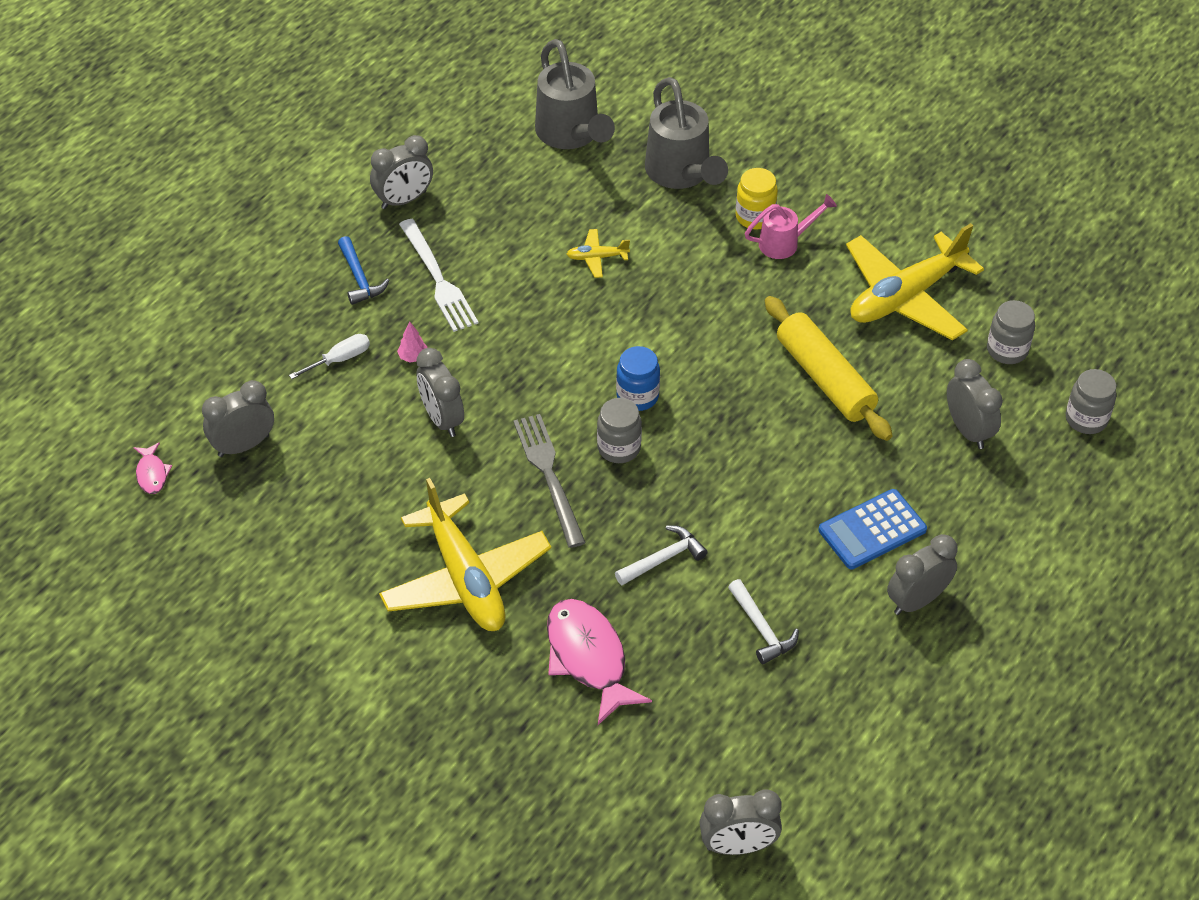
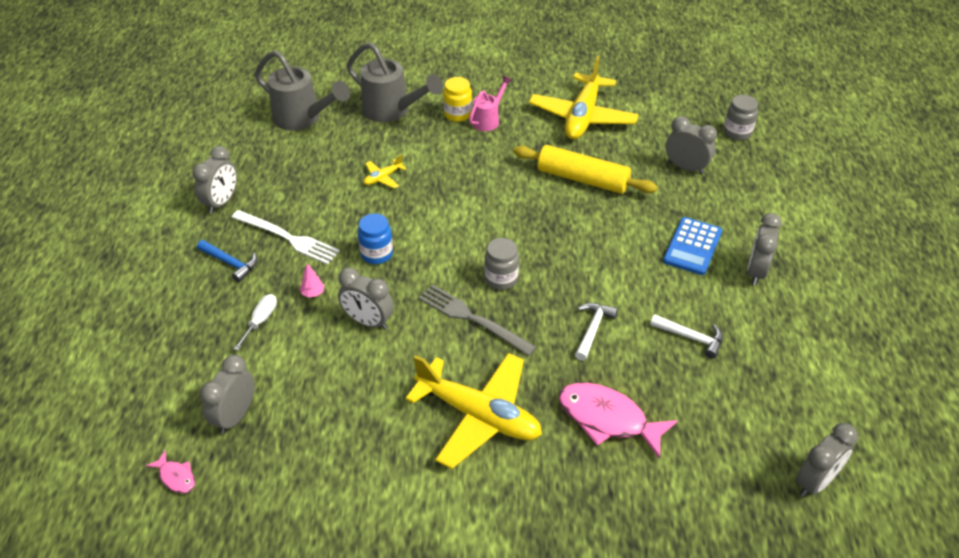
camera: 35 degrees left, 5 degrees down
(637, 396) = (483, 243): blue jar -> blue jar (377, 254)
(1007, 350) = (662, 118): grey jar -> none

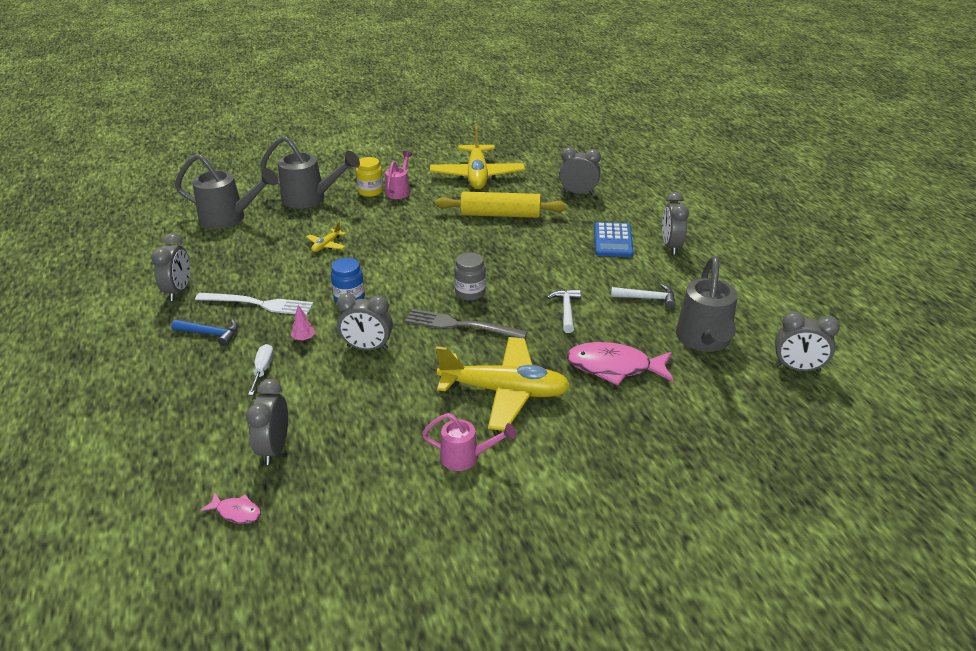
camera: 20 degrees left, 10 degrees down
(405, 484) = (466, 457): none -> pink watering can
(725, 413) = (704, 341): none -> grey watering can
(737, 132) = (604, 165): grey jar -> none
(815, 482) = (797, 368): grey clock -> grey clock turned 75 degrees clockwise

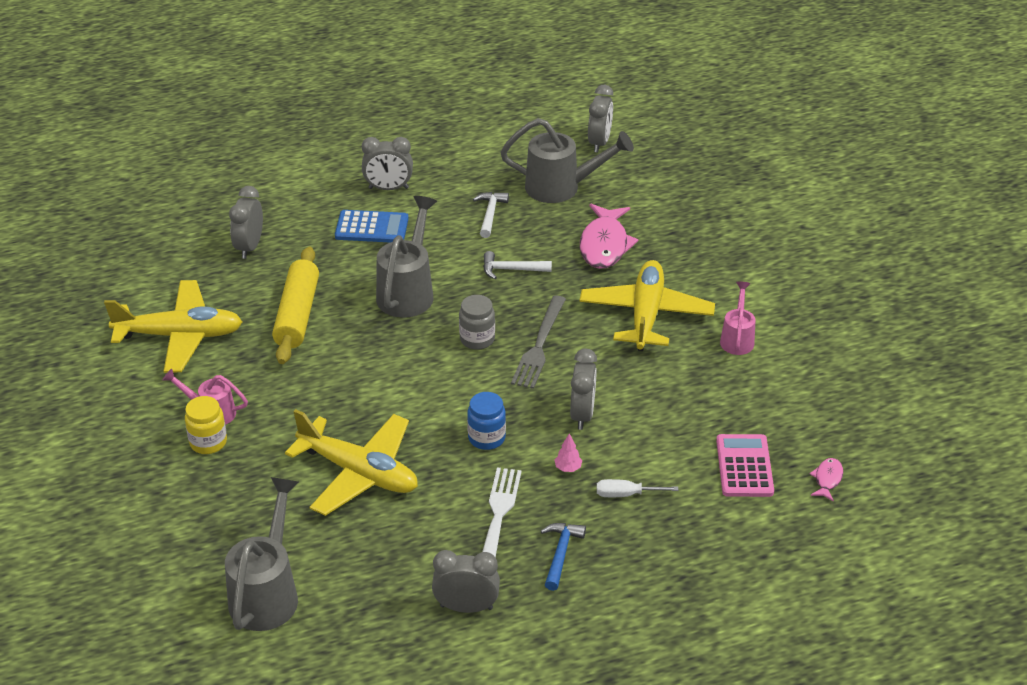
camera: 90 degrees left, 5 degrees up
(274, 448) = (744, 466): grey clock -> pink calculator
(311, 199) = (220, 506): grey watering can -> grey watering can (408, 291)
(326, 245) = (359, 473): yellow plane -> yellow plane, size x2.38

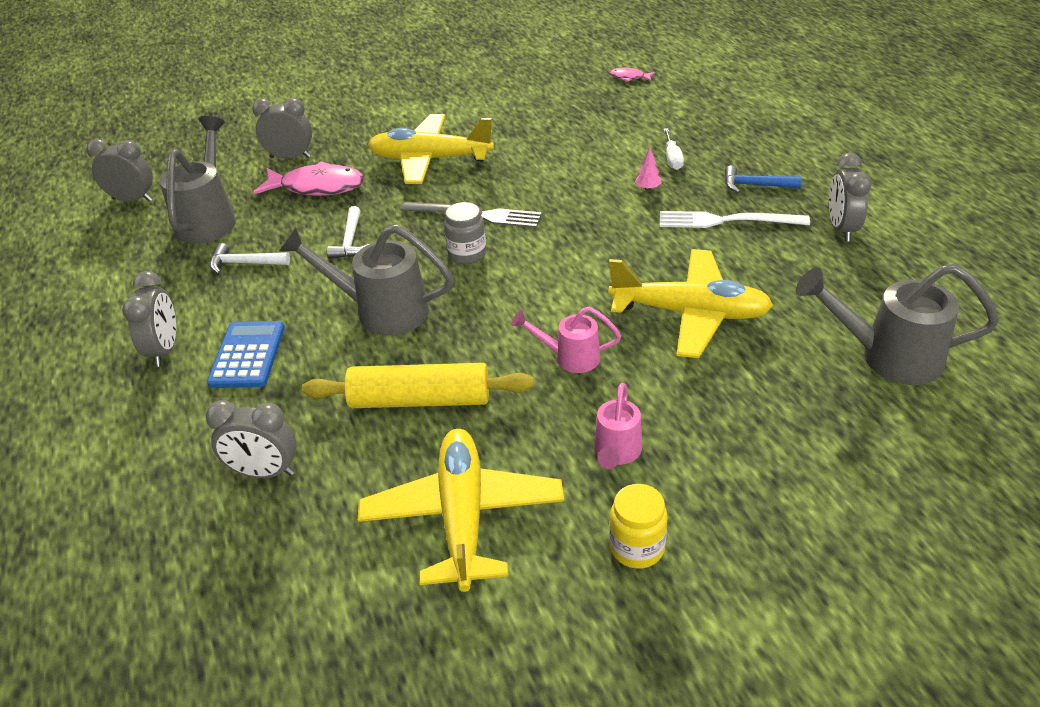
camera: 90 degrees left, 0 degrees up
(208, 442) = (672, 446): yellow jar -> yellow jar (637, 548)
(359, 473) = (690, 313): yellow plane -> yellow plane turned 75 degrees clockwise
(486, 438) = (618, 236): blue jar -> none
(582, 414) = (574, 185): grey clock -> grey clock (290, 157)
(737, 338) = (464, 116): pink watering can -> pink watering can (569, 357)
(744, 466) = (623, 109): pink calculator -> none

